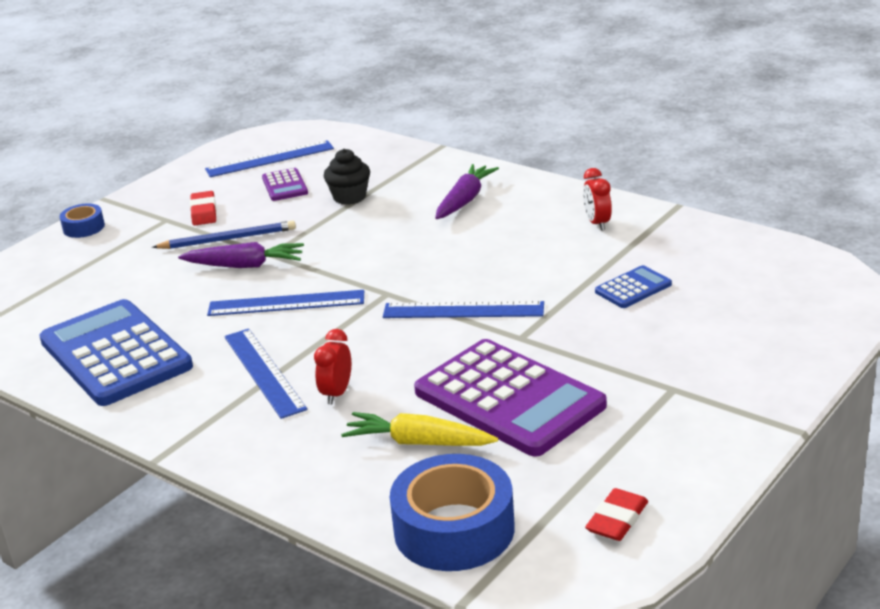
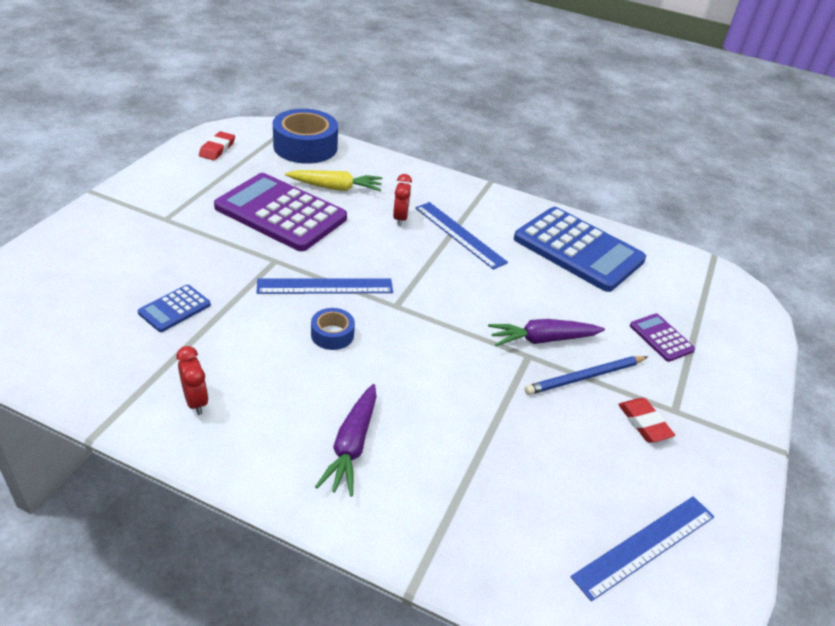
camera: 160 degrees right, 10 degrees up
(84, 227) = (750, 396): blue tape -> blue tape (332, 334)
(285, 185) = (585, 477): purple calculator -> purple calculator (661, 338)
(286, 303) = (478, 295): blue ruler -> none
(349, 197) = (492, 452): black cupcake -> none

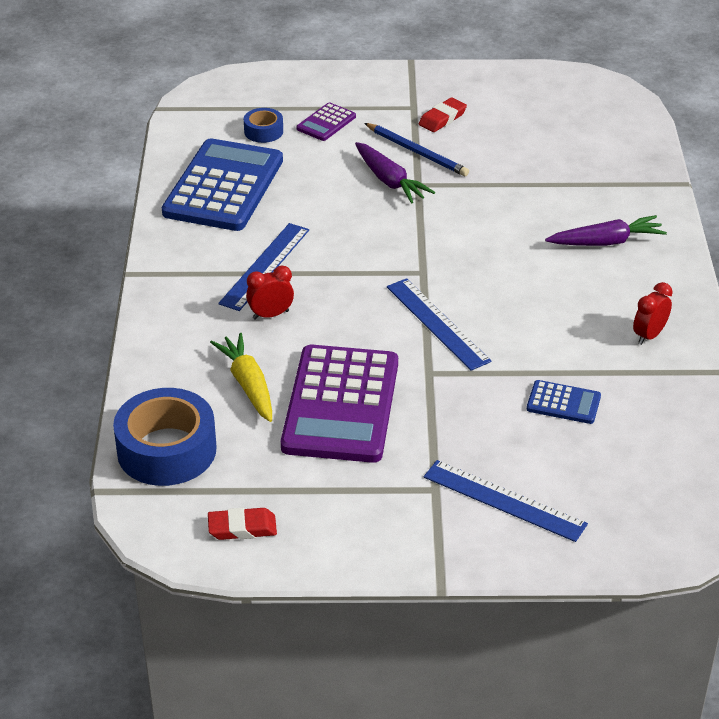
camera: 110 degrees left, 0 degrees up
(332, 334) = (499, 294): blue tape -> blue tape (263, 131)
(645, 546) = (557, 105): blue ruler -> blue ruler (504, 500)

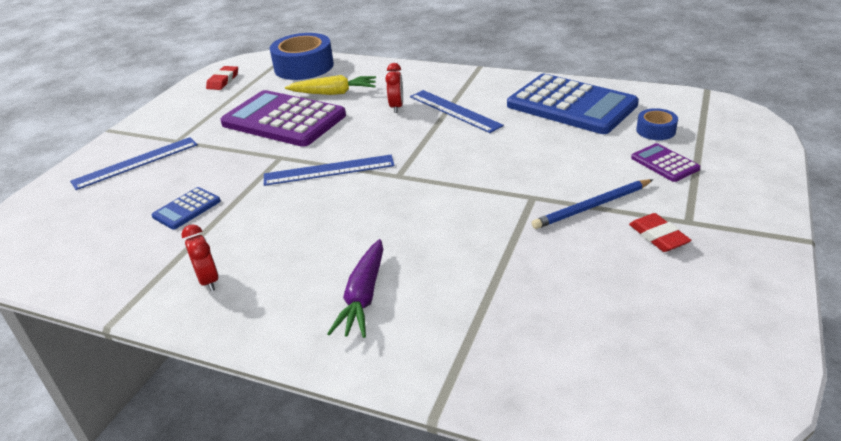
camera: 115 degrees right, 5 degrees down
(389, 181) = (546, 182): purple carrot -> none

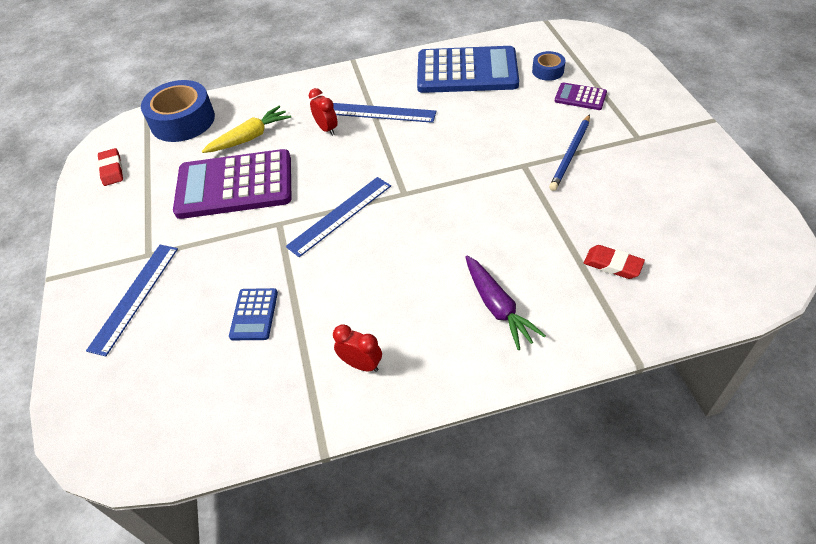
camera: 35 degrees left, 15 degrees up
(658, 236) = (632, 158): red eraser -> red eraser (612, 264)

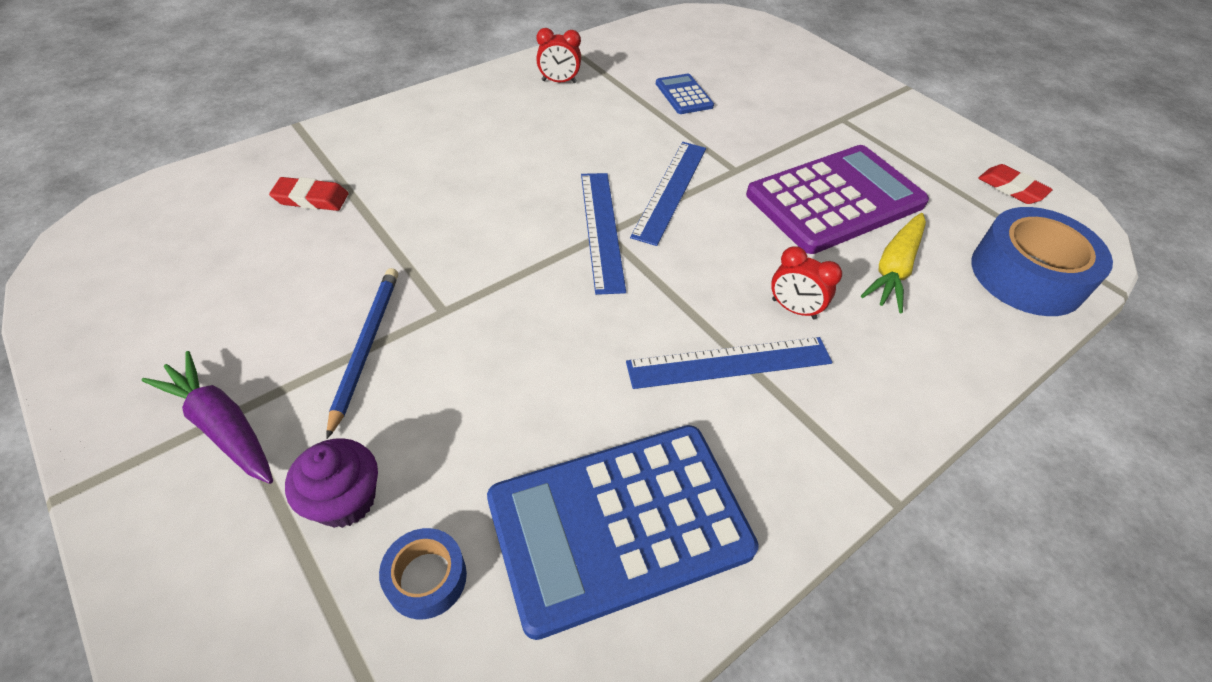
camera: 150 degrees right, 0 degrees up
(135, 297) = (808, 88): blue ruler -> blue ruler (601, 229)
(497, 307) = (444, 139): purple carrot -> purple carrot (222, 426)
(580, 97) = (345, 500): purple calculator -> purple cupcake

